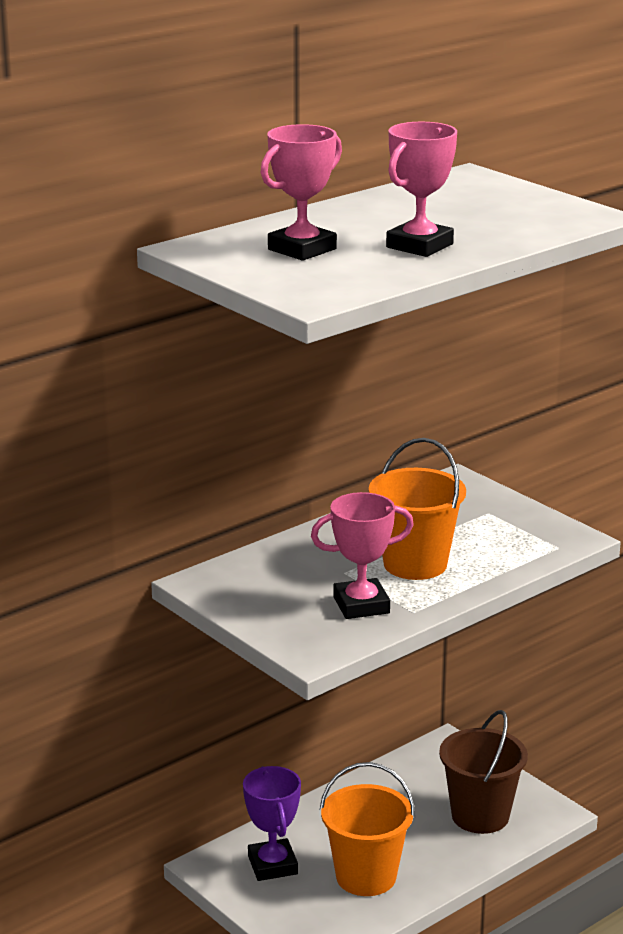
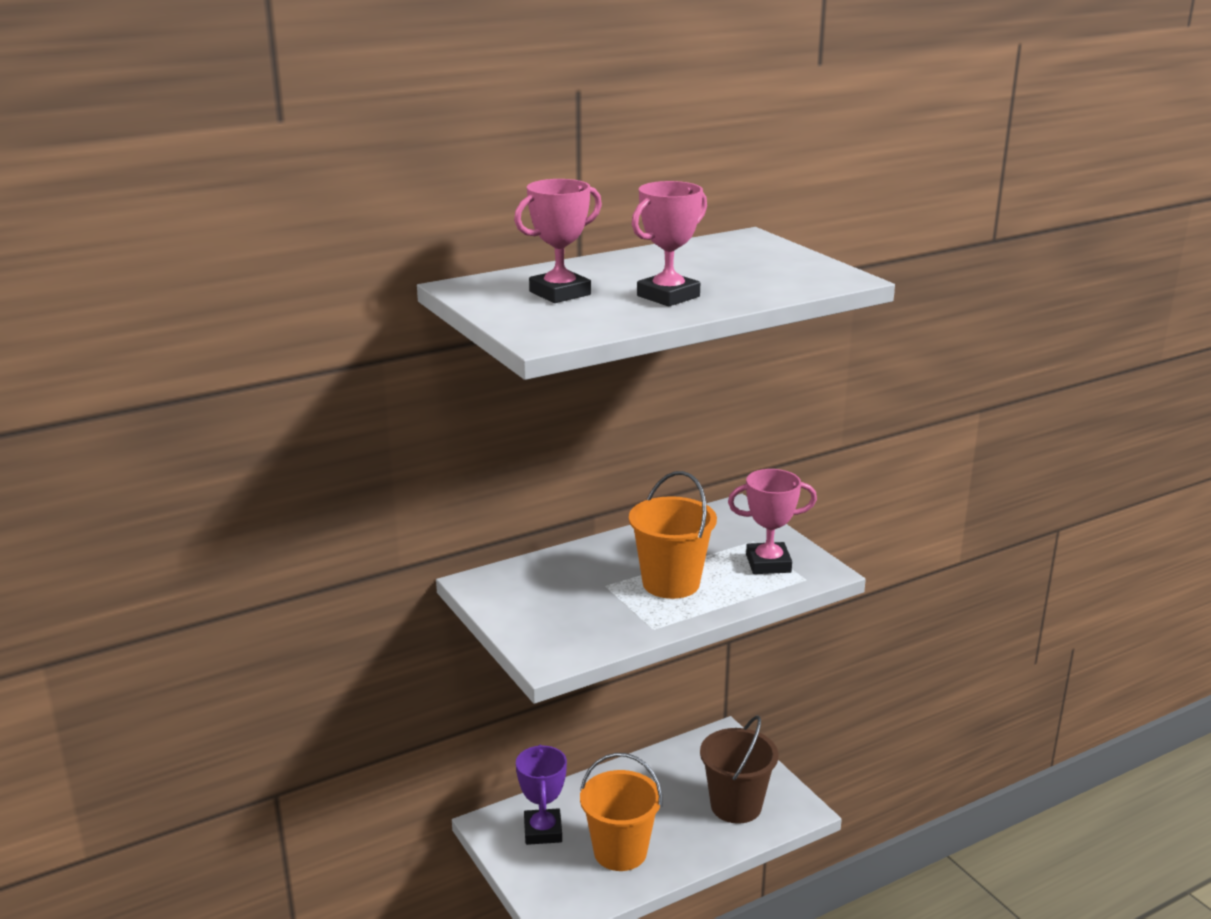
camera: 10 degrees right, 0 degrees up
(361, 605) = (609, 618): pink trophy -> pink trophy (768, 563)

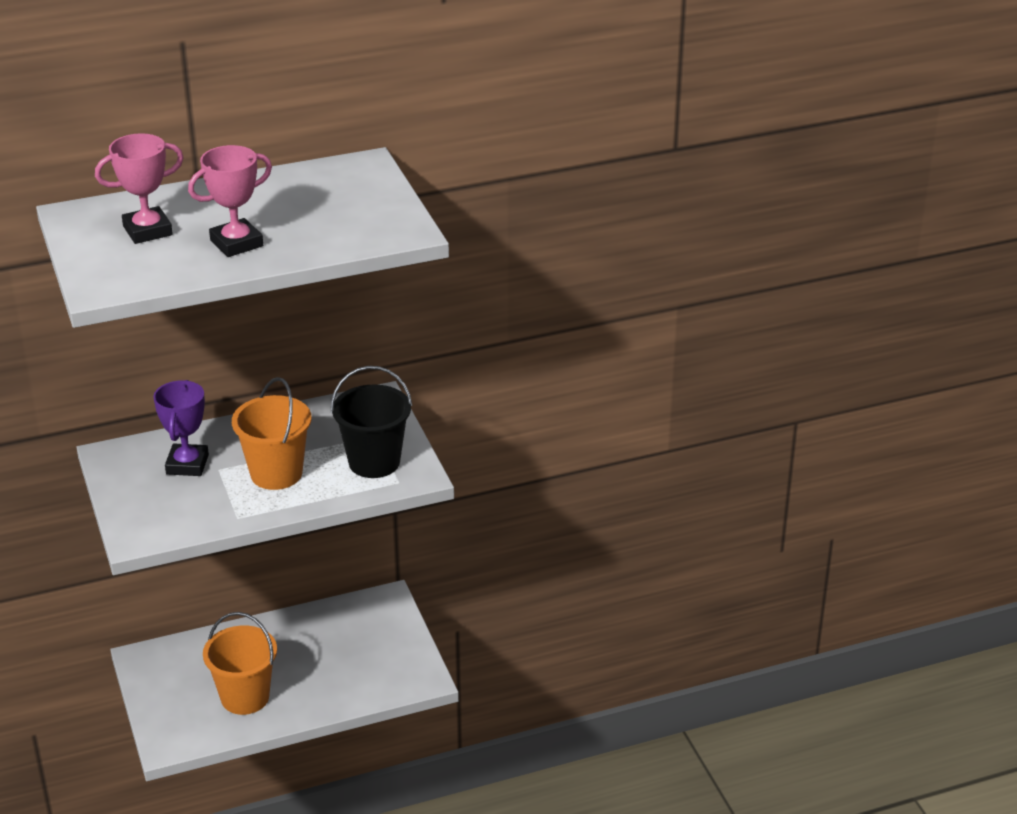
camera: 10 degrees right, 10 degrees up
(543, 831) = (185, 670): purple trophy -> purple trophy (187, 464)
(736, 806) = (367, 668): brown bucket -> none
(768, 563) = (374, 462): pink trophy -> black bucket

